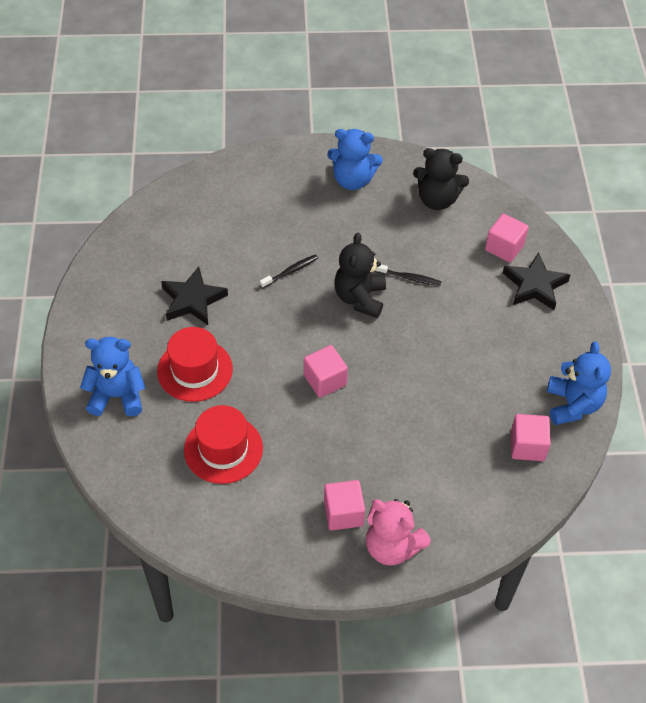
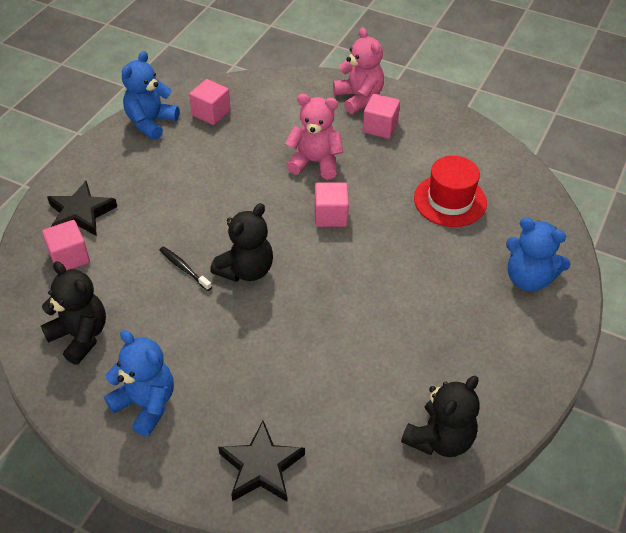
camera: 150 degrees left, 5 degrees down
(140, 241) = (440, 439): none -> black teddy bear
(192, 300) = (412, 339): black star -> black star (261, 467)
(195, 370) = (444, 271): red hat -> none
(290, 271) = (293, 326): black toothbrush -> none
(379, 433) = (315, 162): none -> pink teddy bear

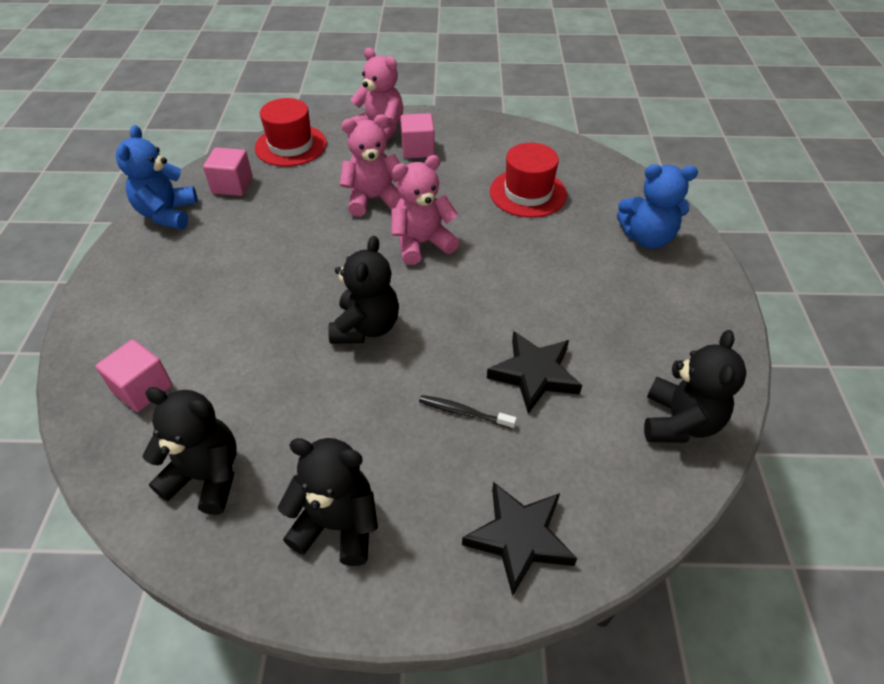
camera: 25 degrees left, 0 degrees up
(81, 213) = (132, 334): black star -> black star (534, 374)
(146, 404) = (337, 525): blue teddy bear -> black teddy bear
(184, 268) = (294, 350): black toothbrush -> black toothbrush (464, 412)
(276, 90) = (291, 146): none -> red hat
(330, 215) = (422, 243): pink cube -> pink teddy bear

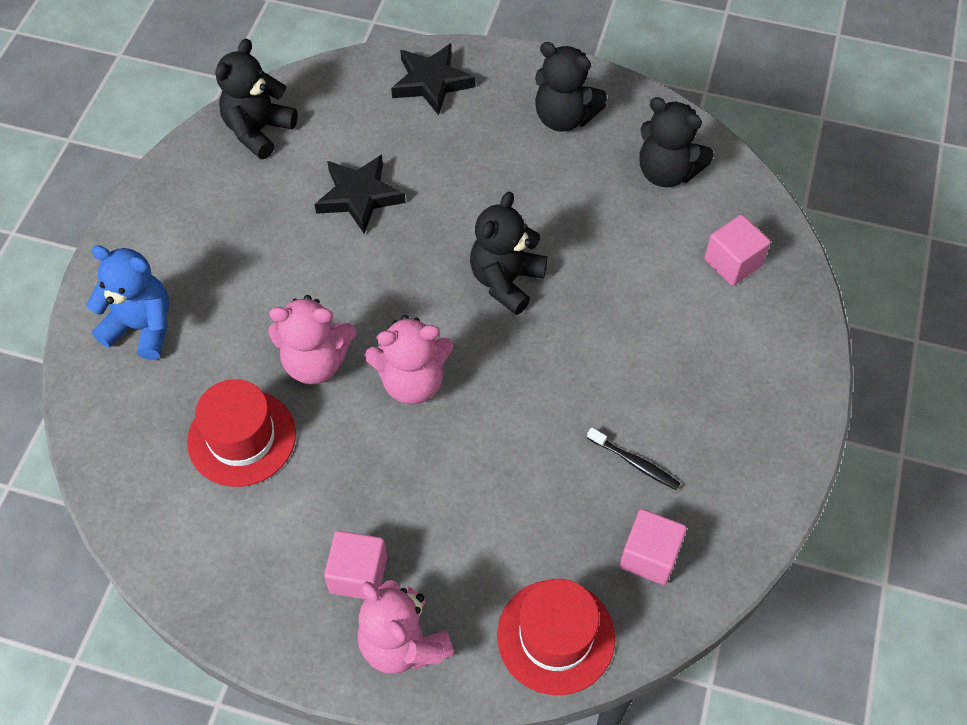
camera: 165 degrees left, 10 degrees up
(167, 214) = (739, 515): blue teddy bear -> none
(373, 199) = (453, 476): pink teddy bear -> pink teddy bear (316, 362)
(464, 412) = (438, 177): black toothbrush -> black toothbrush (635, 463)

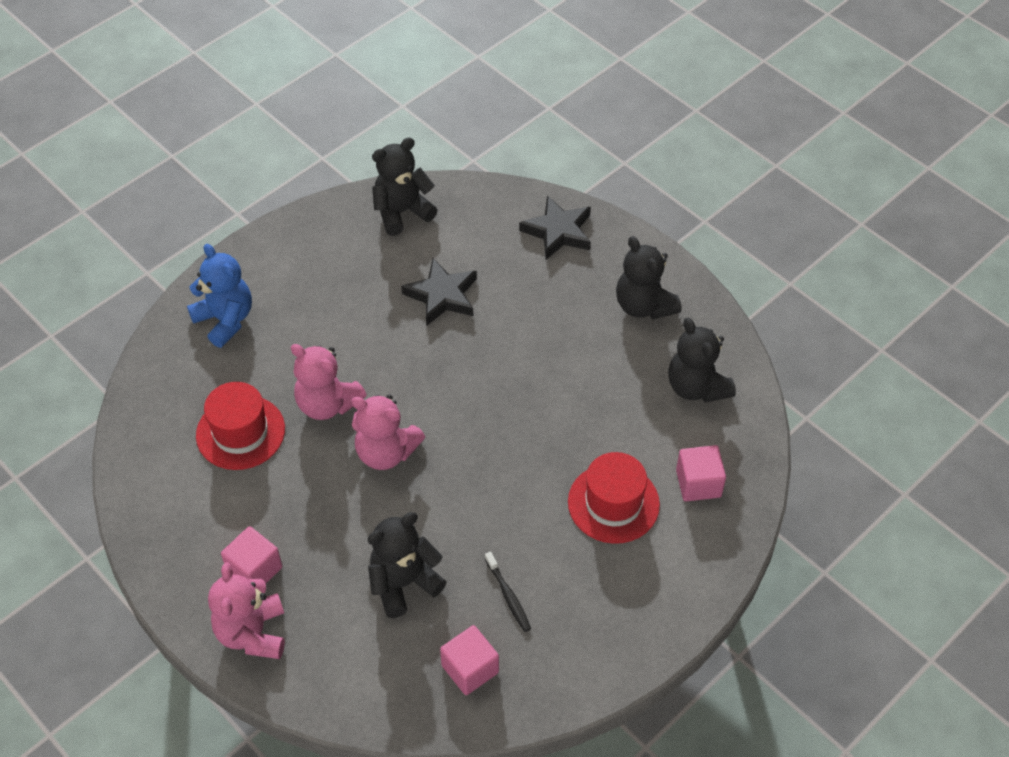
camera: 30 degrees right, 5 degrees down
(506, 281) = (508, 411): black teddy bear -> black teddy bear (403, 583)
(555, 636) = (361, 687): red hat -> red hat (613, 503)

